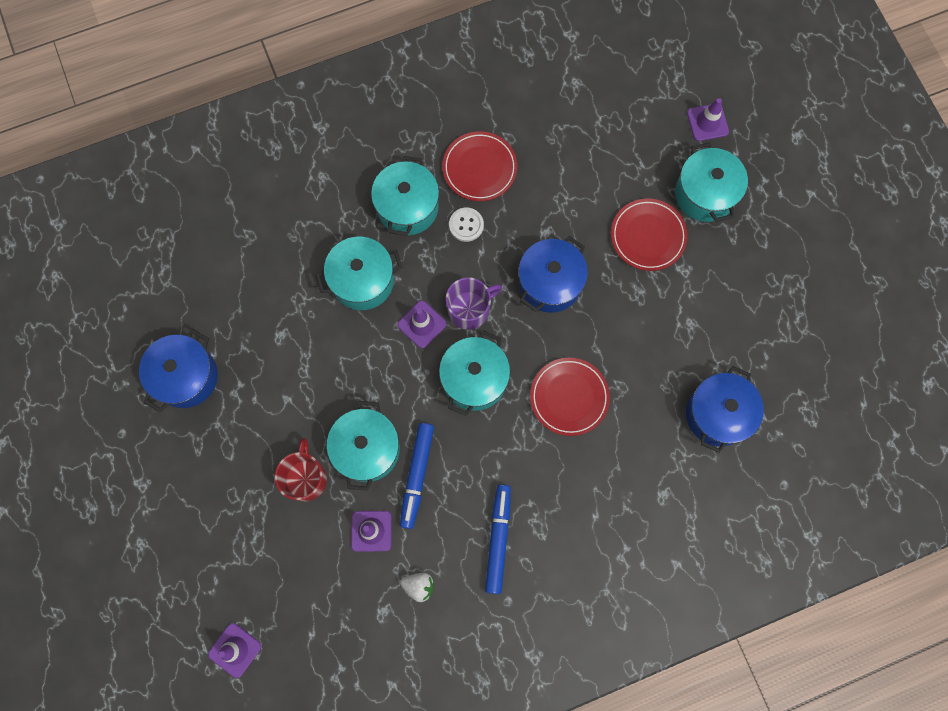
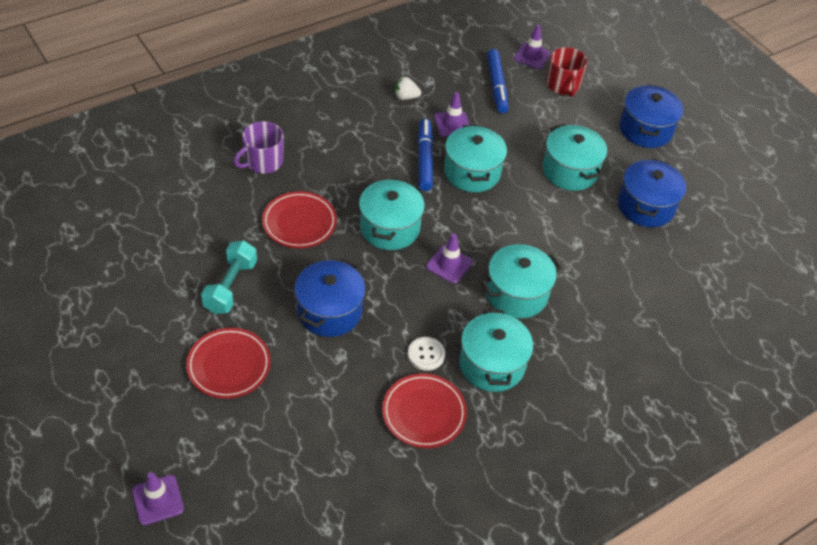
camera: 165 degrees right, 25 degrees down
(305, 478) = (516, 150): red mug -> red mug (563, 85)
(469, 309) = (406, 281): purple mug -> purple mug (263, 162)
(498, 539) = (348, 127): blue marker -> blue marker (497, 86)
(644, 324) = (230, 286): none -> turquoise dumbbell
(705, 194) = (164, 416): turquoise pot -> turquoise pot (570, 171)
(717, 414) = (158, 223): blue pot -> blue pot (645, 129)

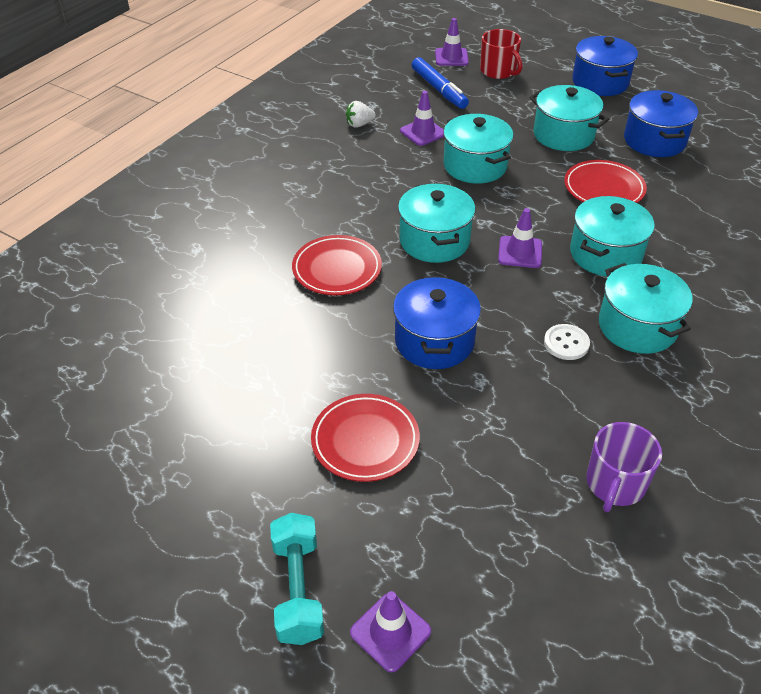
camera: 20 degrees left, 5 degrees down
(230, 286) = (307, 358): turquoise dumbbell -> turquoise dumbbell (297, 589)
(263, 162) = (255, 227): purple mug -> purple mug (615, 484)
(424, 159) = (420, 170): blue marker -> none
(424, 413) = (611, 401): red plate -> red plate (604, 188)

